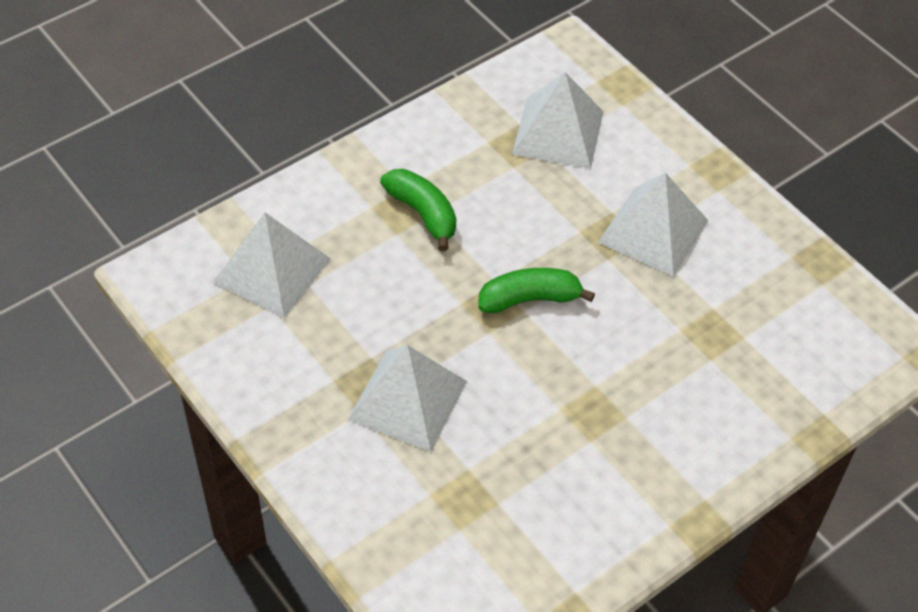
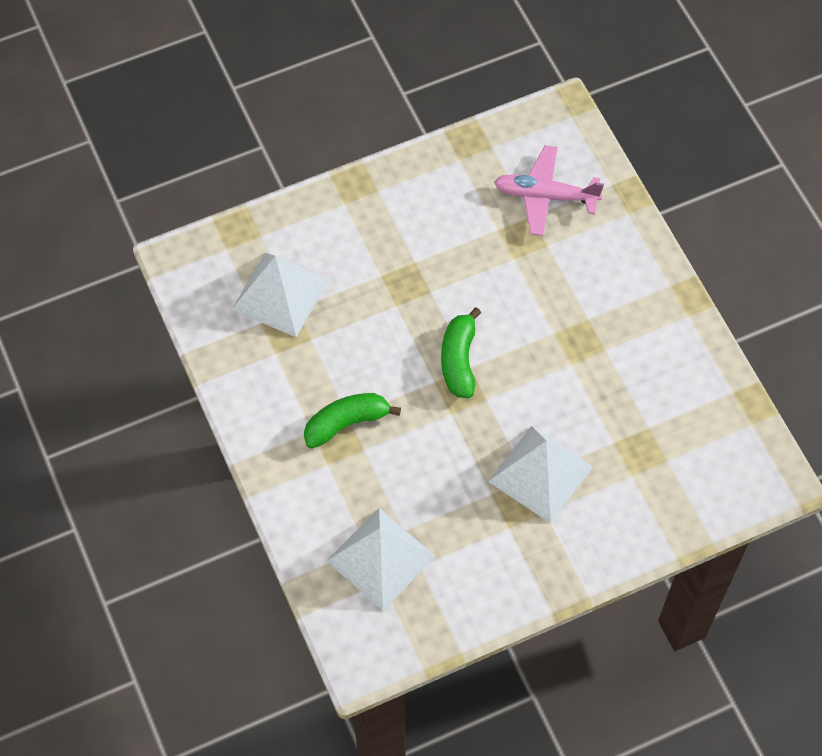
camera: 75 degrees left, 10 degrees up
(653, 231) = (410, 250): white pyramid -> none
(778, 347) = (545, 196): none -> pink plane

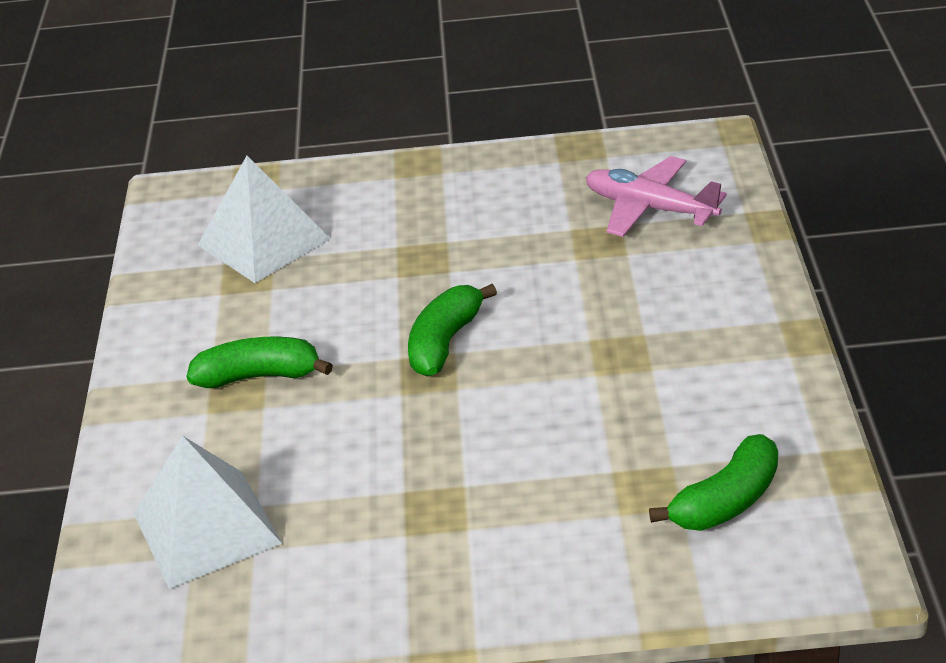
camera: 25 degrees right, 25 degrees down
(540, 474) = (485, 483): white pyramid -> none
(691, 448) = (726, 501): none -> green banana

